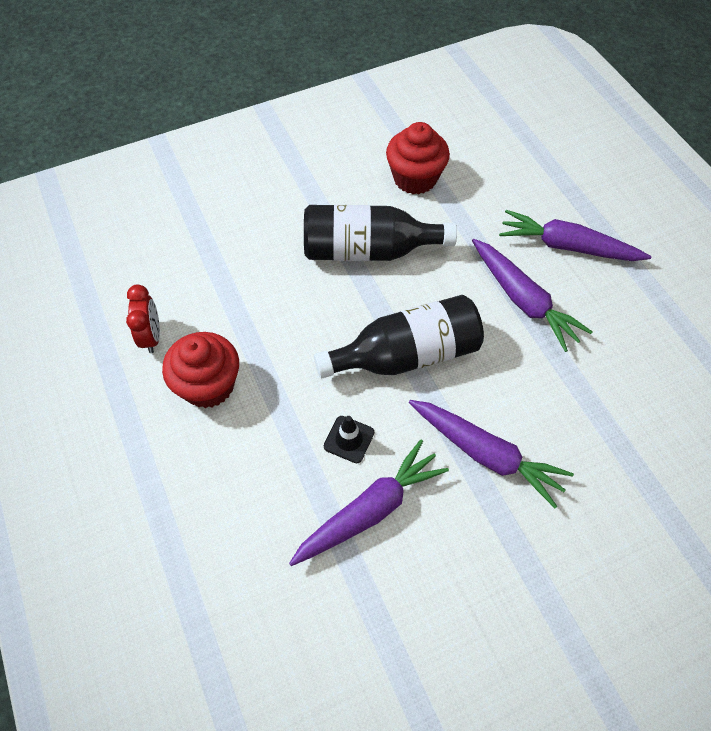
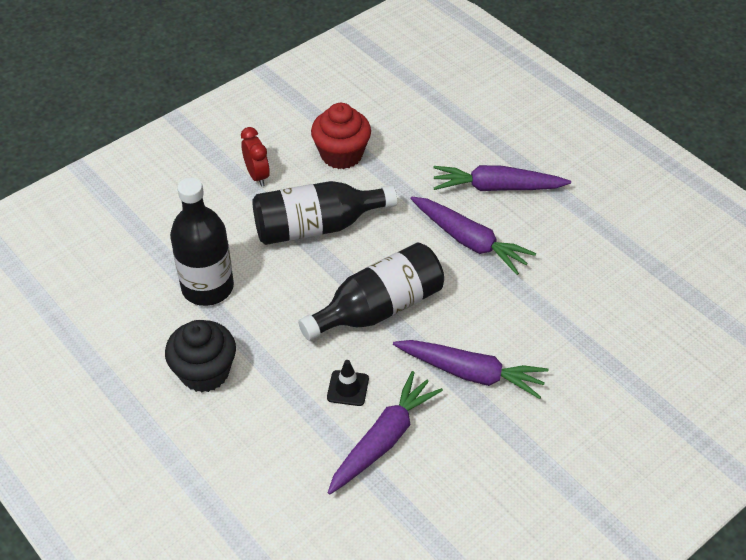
camera: 15 degrees left, 10 degrees down
(152, 336) = (136, 343): red clock -> red clock (257, 175)
(208, 385) = (204, 372): red cupcake -> black cupcake
(240, 293) = (207, 287): none -> black bottle

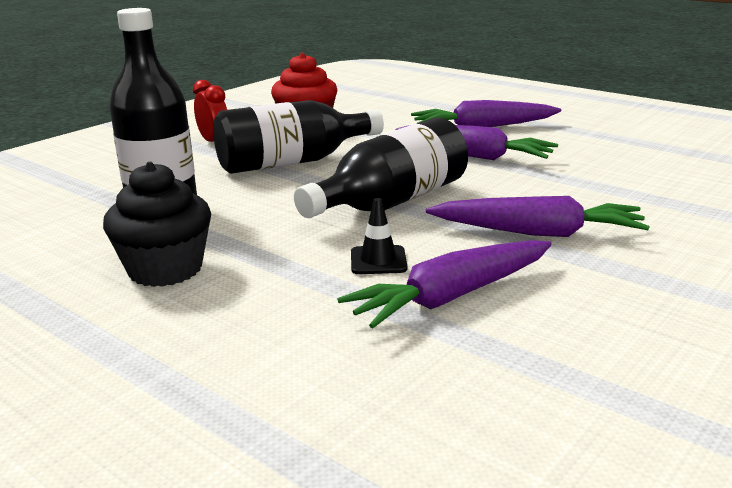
camera: 10 degrees left, 25 degrees down
(383, 440) = (452, 297): purple carrot -> purple carrot turned 150 degrees counterclockwise

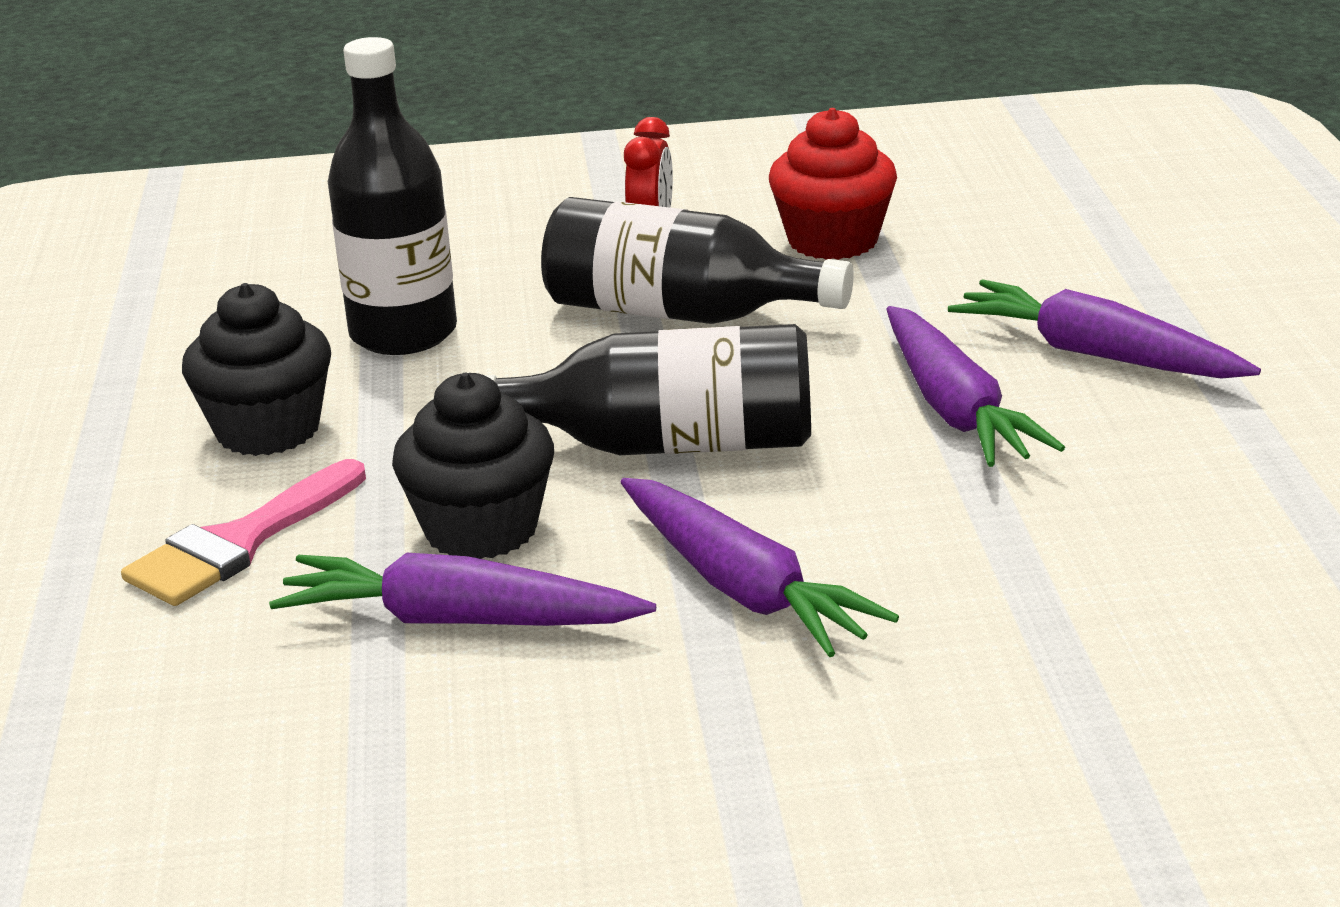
camera: 45 degrees right, 5 degrees up
(257, 320) = (239, 543): none -> pink brush
(378, 260) = (481, 529): black traffic cone -> black cupcake

